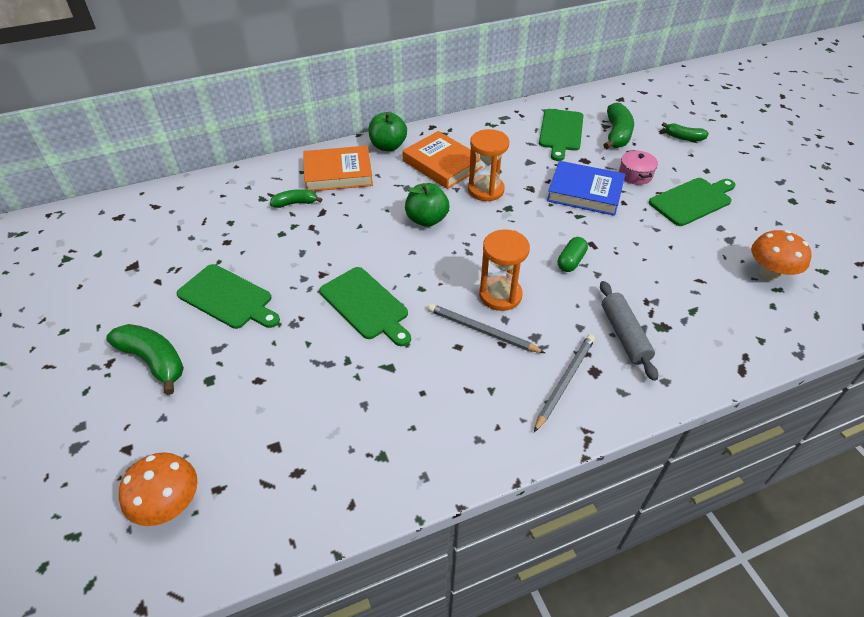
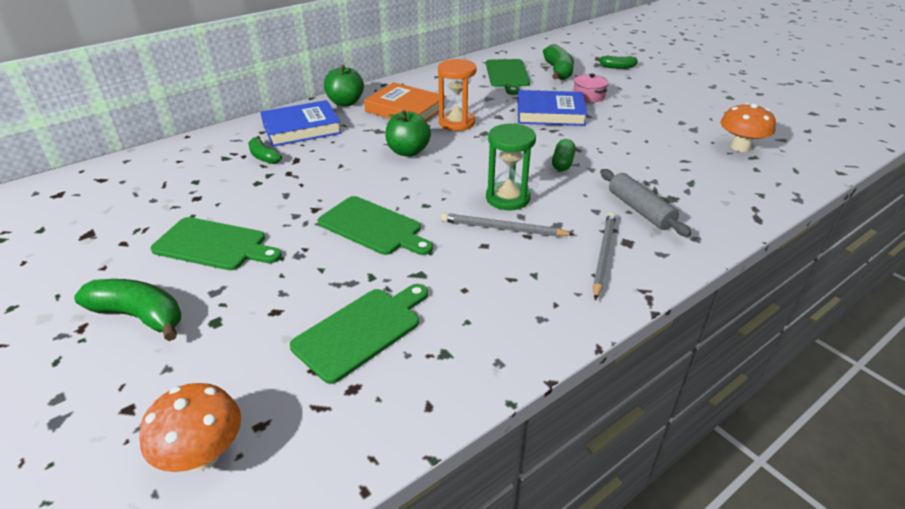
camera: 15 degrees left, 10 degrees down
(295, 203) = (264, 157): green banana -> green banana turned 105 degrees counterclockwise
(338, 173) = (301, 128): orange book -> blue book
(500, 295) = (507, 198): orange hourglass -> green hourglass
(692, 201) = (647, 107): green cutting board -> green cutting board (361, 331)

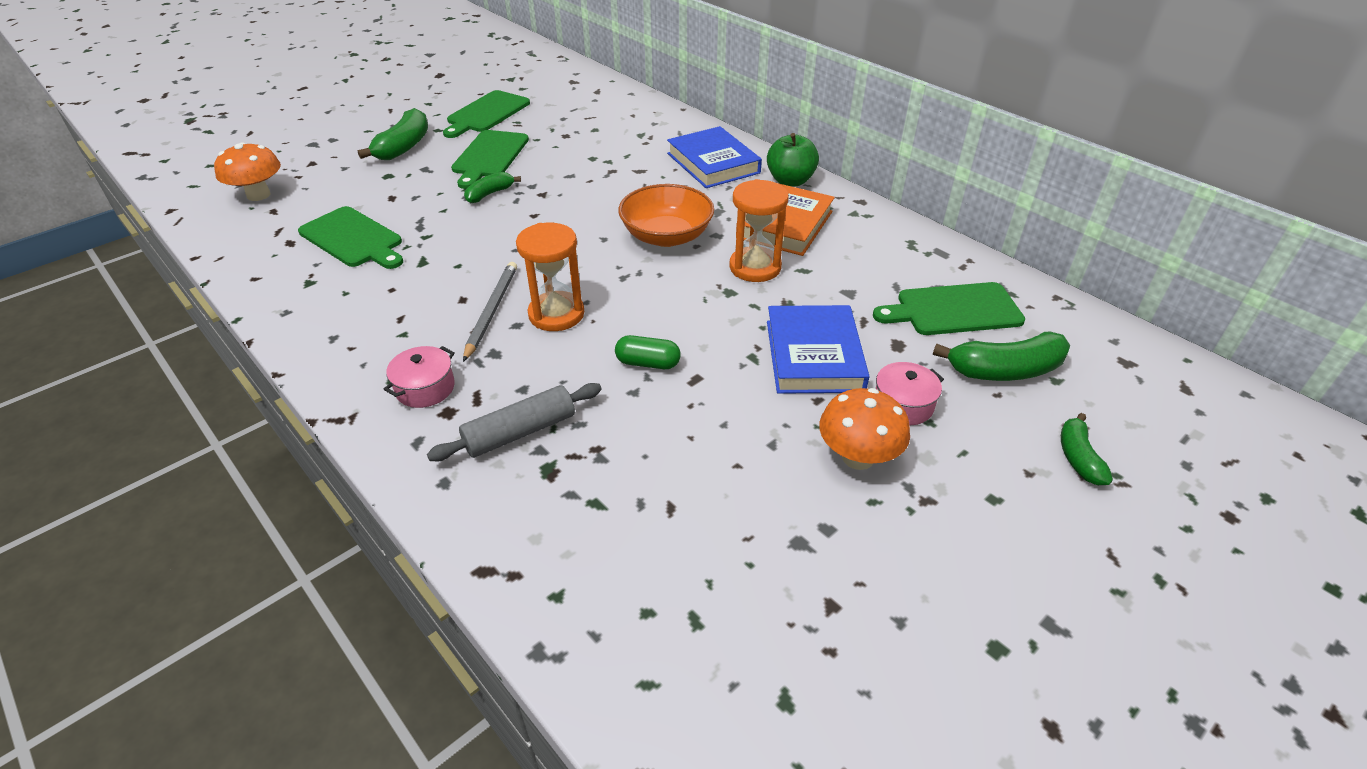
camera: 85 degrees right, 5 degrees up
(264, 157) = (644, 153): green banana -> green banana (489, 194)
(373, 227) = (506, 229): green cutting board -> green cutting board (486, 113)
(408, 151) = (666, 236): green apple -> orange bowl
(507, 198) = (556, 314): green hourglass -> orange hourglass
(603, 255) = (425, 388): grey pencil -> pink pot
(740, 147) = (733, 606): orange mushroom -> orange mushroom (858, 457)

